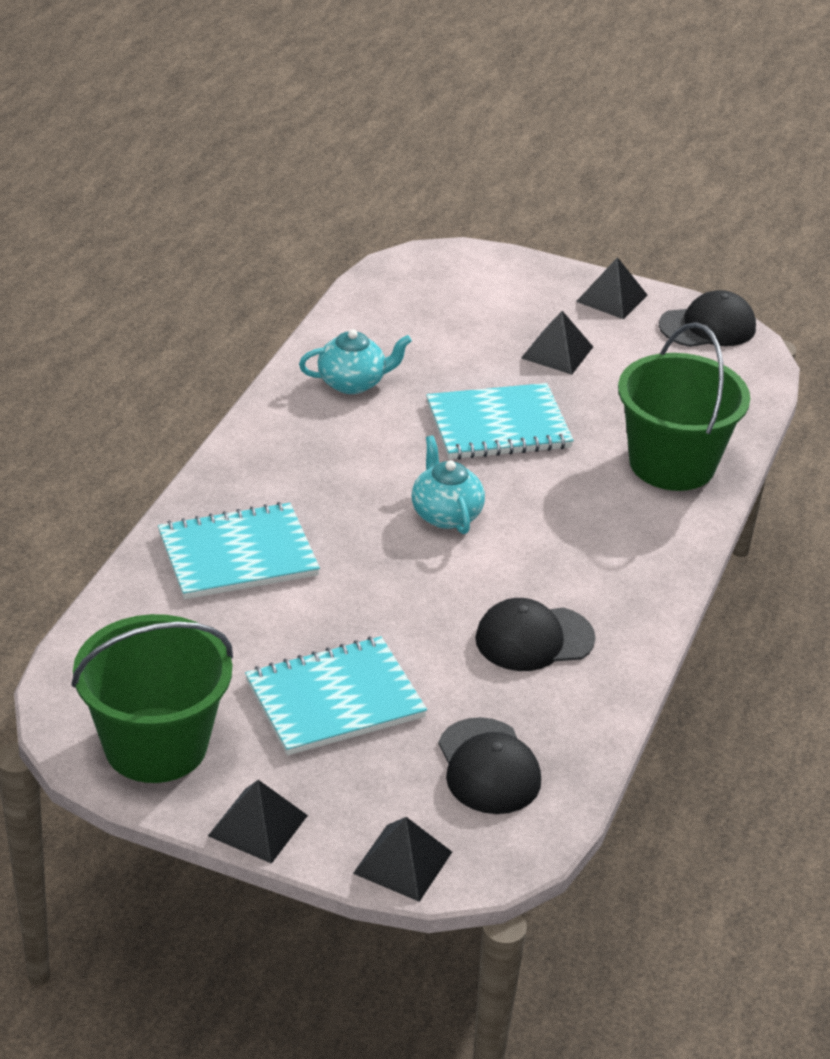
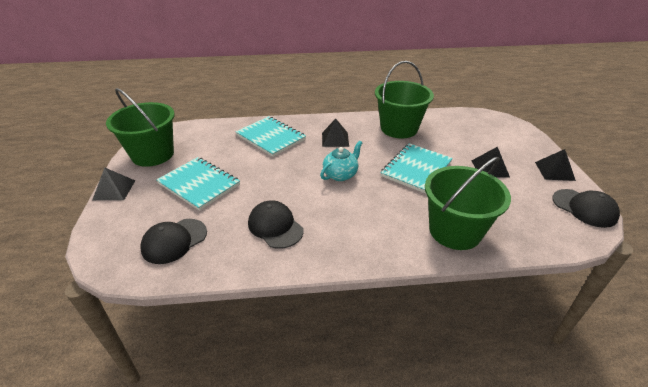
camera: 65 degrees right, 0 degrees up
(353, 383) = (399, 128): turquoise teapot -> green bucket
(402, 862) = (100, 235): black pyramid -> black pyramid (335, 139)
(498, 425) = (416, 169): turquoise notebook -> turquoise notebook turned 75 degrees clockwise

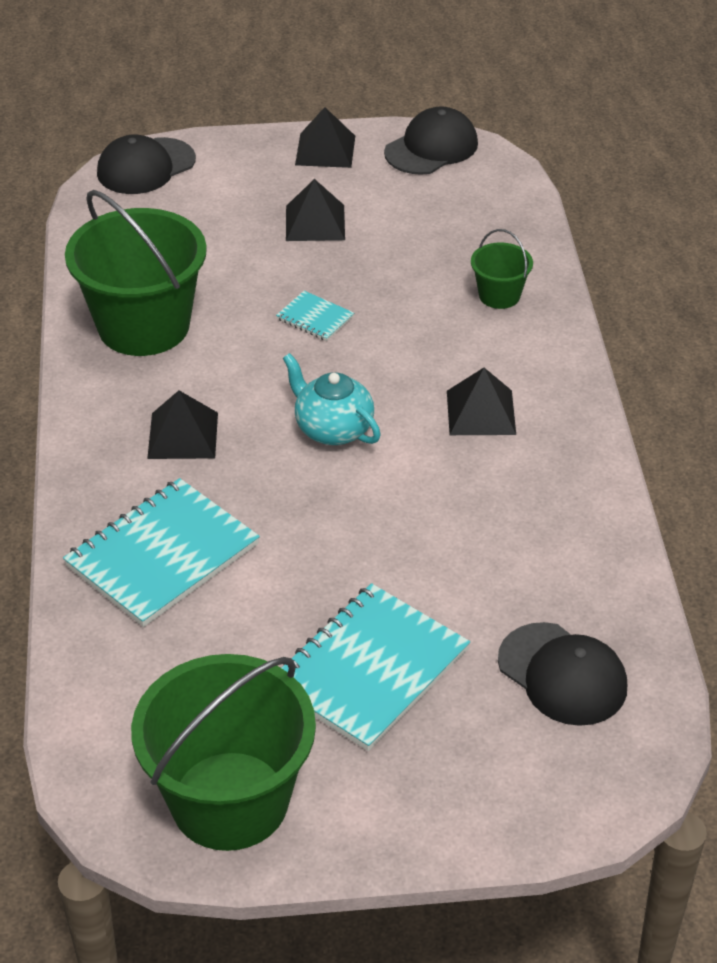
camera: 90 degrees left, 5 degrees up
(114, 190) = (394, 840): black pyramid -> black pyramid (481, 412)
(275, 226) = (507, 523): black cap -> black cap (146, 167)
(416, 169) = (315, 318): turquoise notebook -> turquoise notebook, size x0.46
(455, 231) = (499, 295): green bucket -> green bucket, size x0.46

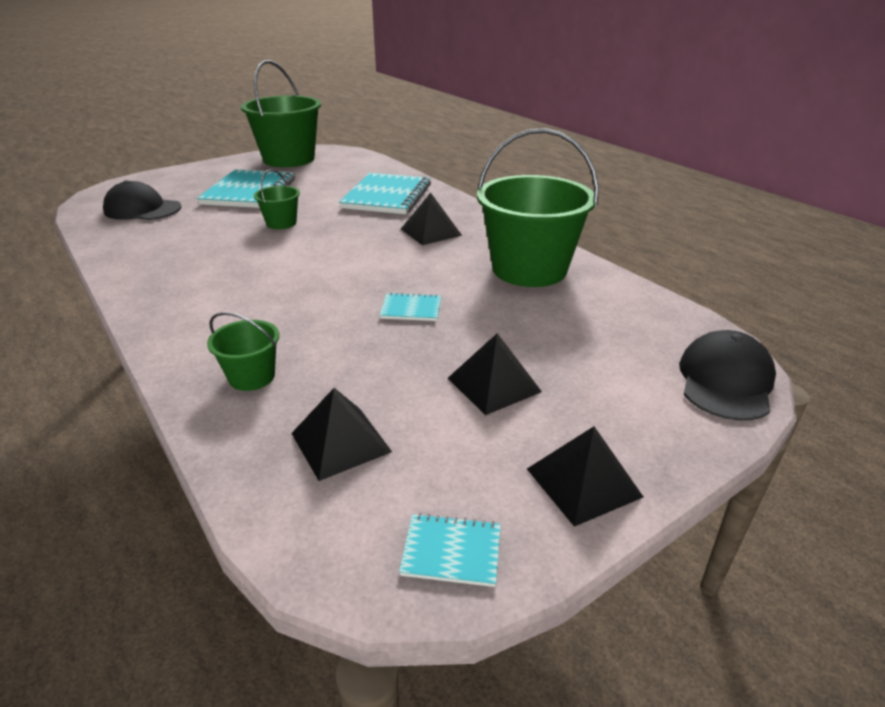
camera: 150 degrees right, 10 degrees down
(332, 429) = (338, 256): turquoise teapot -> none
(364, 538) = (281, 223): none -> green bucket
(431, 148) = (451, 551): black cap -> turquoise notebook
(481, 412) = (232, 291): black pyramid -> black pyramid (340, 442)

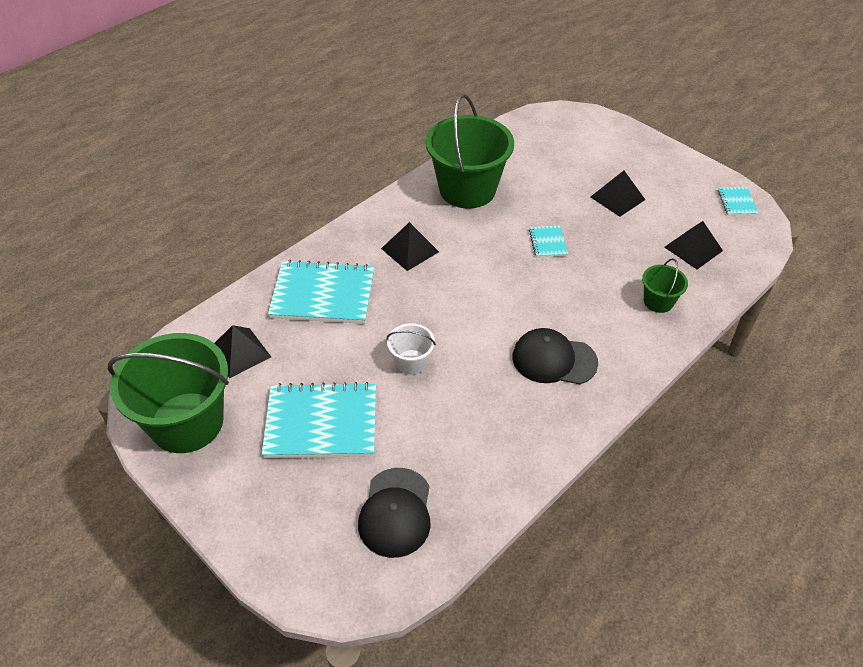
camera: 100 degrees left, 15 degrees up
(281, 223) = (411, 362): green bucket -> white bucket
(583, 482) = (676, 167): black pyramid -> black pyramid (239, 352)
(725, 381) = (576, 119): black cap -> black cap (554, 360)

